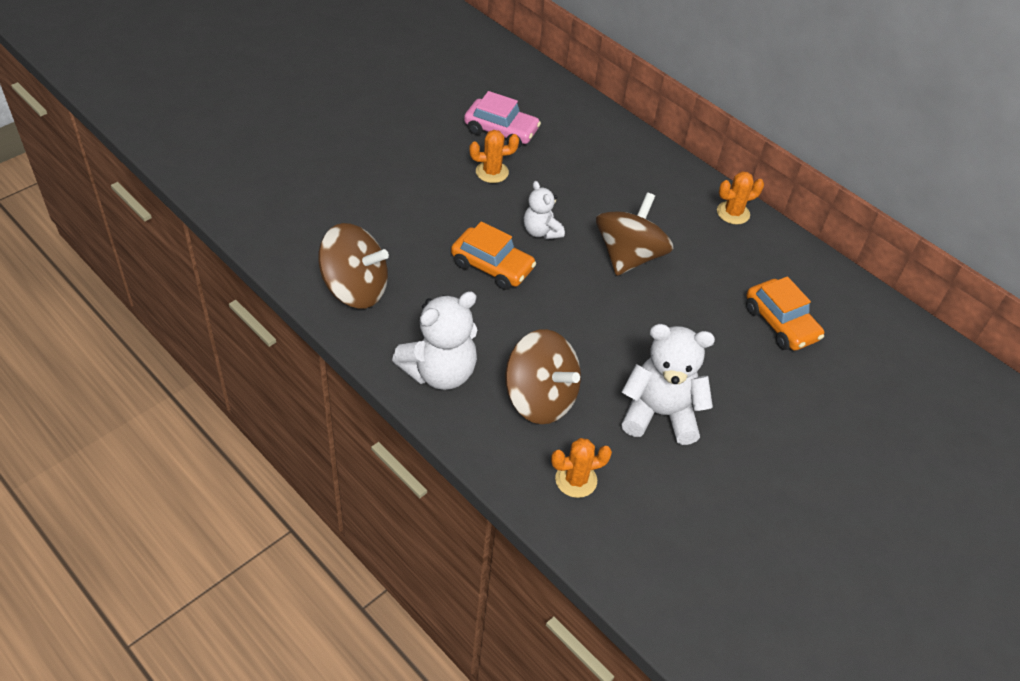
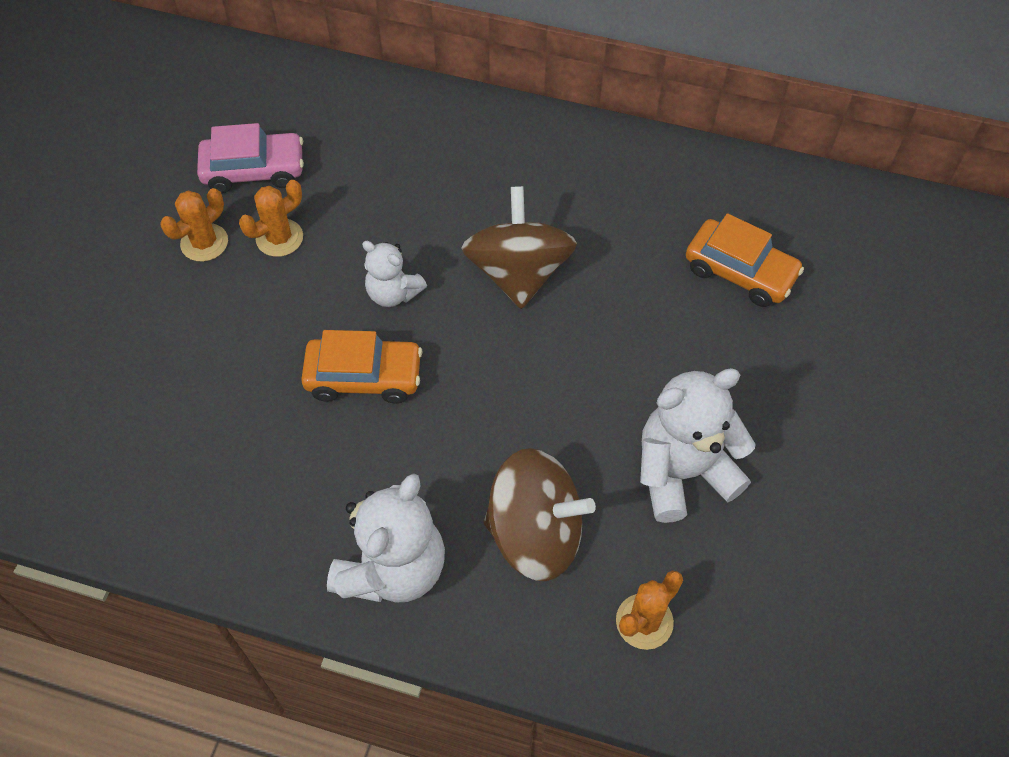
camera: 25 degrees left, 10 degrees up
(355, 289) = (209, 508): brown spinning top -> none
(733, 213) = (600, 147): orange cactus -> orange cactus (204, 243)

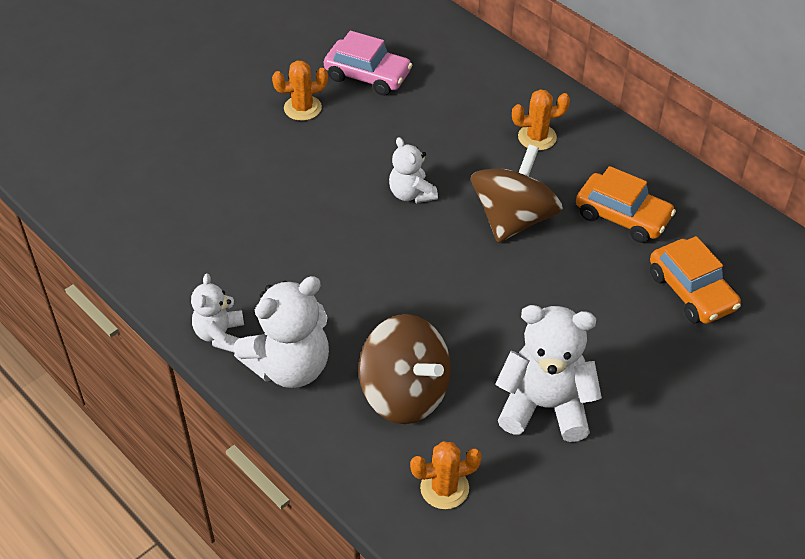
camera: 30 degrees right, 10 degrees down
(279, 238) = (356, 126): orange cactus -> orange cactus (537, 137)
(289, 571) = (220, 335): none -> white teddy bear
(364, 377) = (353, 238): orange car -> orange car (622, 216)

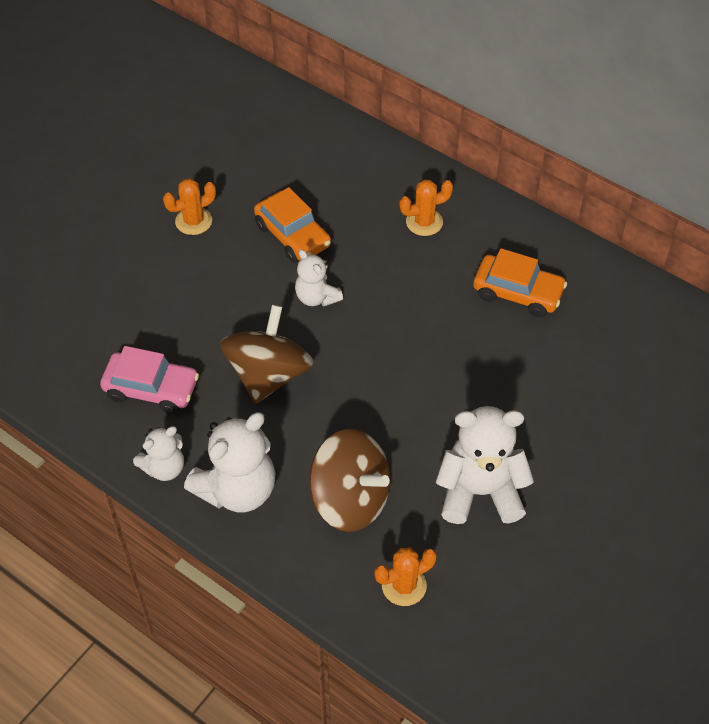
camera: 10 degrees left, 5 degrees up
(220, 335) = (164, 468): white teddy bear -> white teddy bear turned 120 degrees counterclockwise
(368, 76) = (250, 178): pink car -> pink car (151, 389)
(513, 219) = (417, 309): brown spinning top -> brown spinning top (268, 374)
(691, 291) = (592, 359): orange car -> orange car (292, 235)

